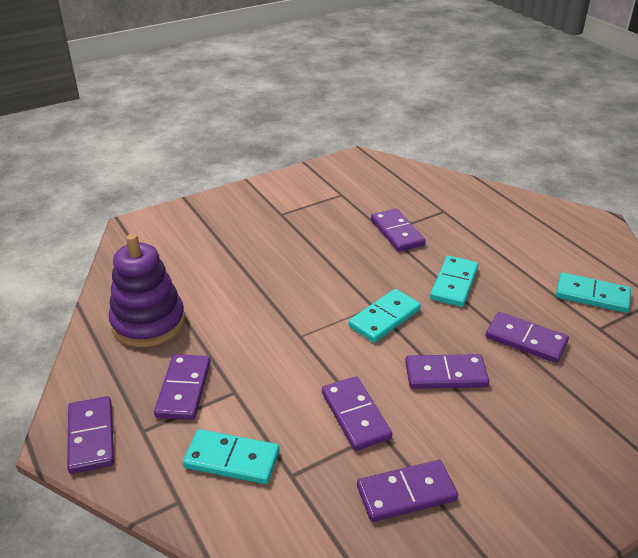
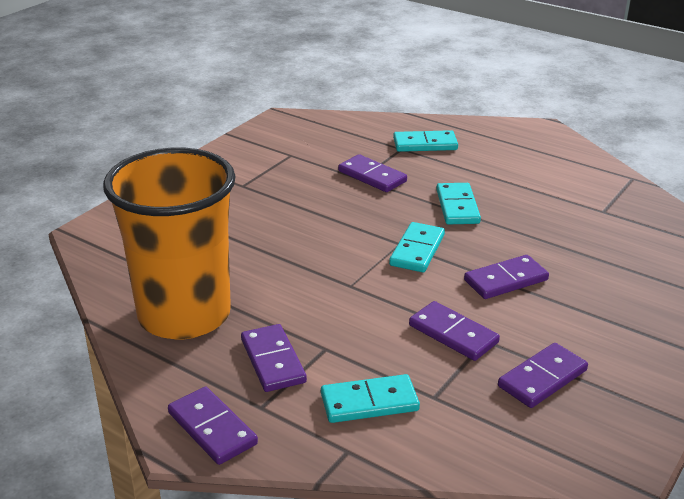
camera: 25 degrees left, 5 degrees down
(148, 322) = (184, 315): purple stacking toy -> orange cup
(525, 340) = (551, 236): purple domino -> none
(592, 295) = (579, 188): turquoise domino -> turquoise domino (425, 144)

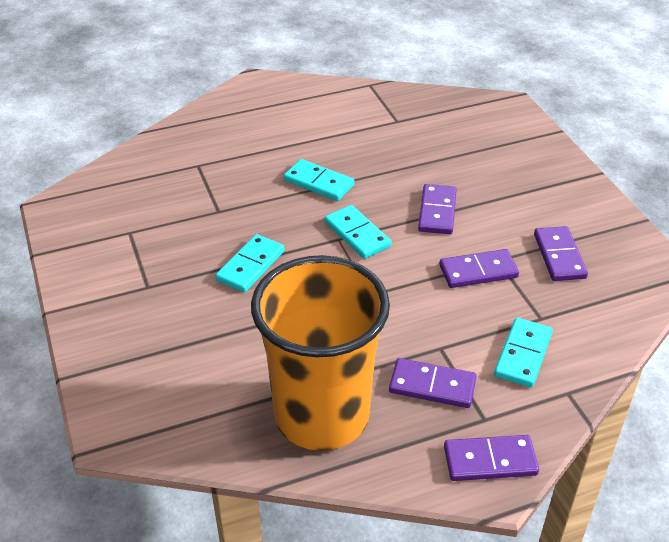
camera: 55 degrees left, 10 degrees up
(372, 176) = (223, 203): purple domino -> none
(425, 144) = (207, 150): turquoise domino -> turquoise domino (251, 266)

